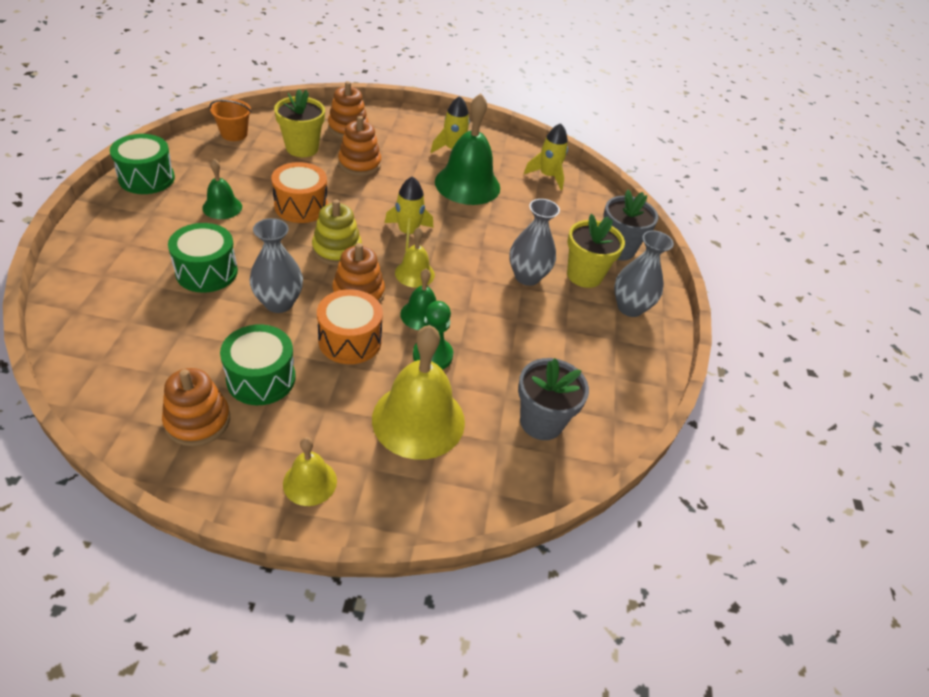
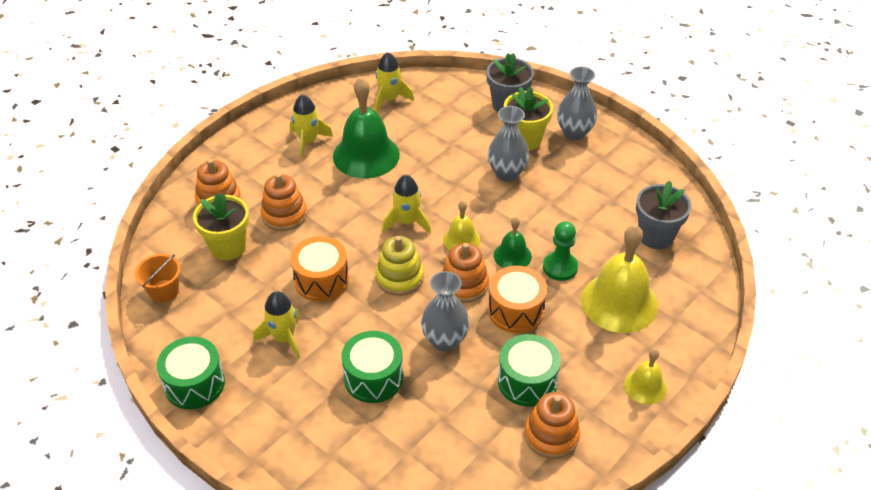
camera: 50 degrees left, 0 degrees up
(222, 207) = (284, 338): green bell -> yellow rocket

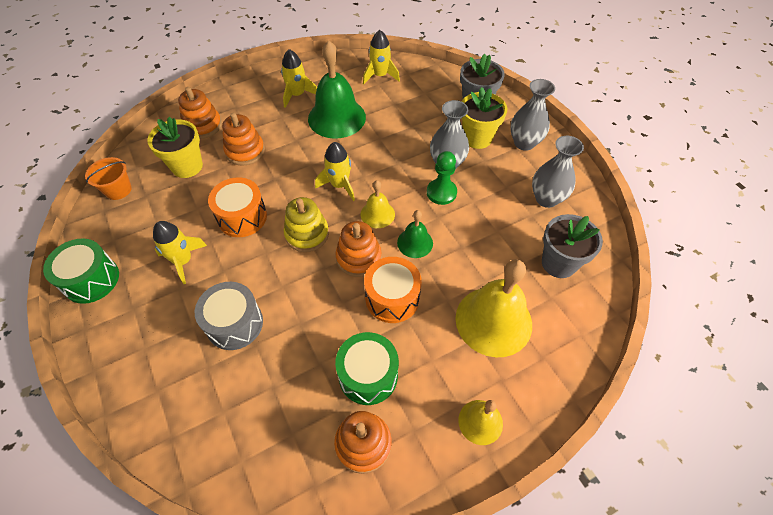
camera: 20 degrees right, 10 degrees up
(373, 378) = (234, 324): green drum -> grey drum
(445, 340) = (314, 307): grey vase -> grey vase (546, 199)
(560, 267) = (453, 267): green pawn -> green pawn (441, 192)

